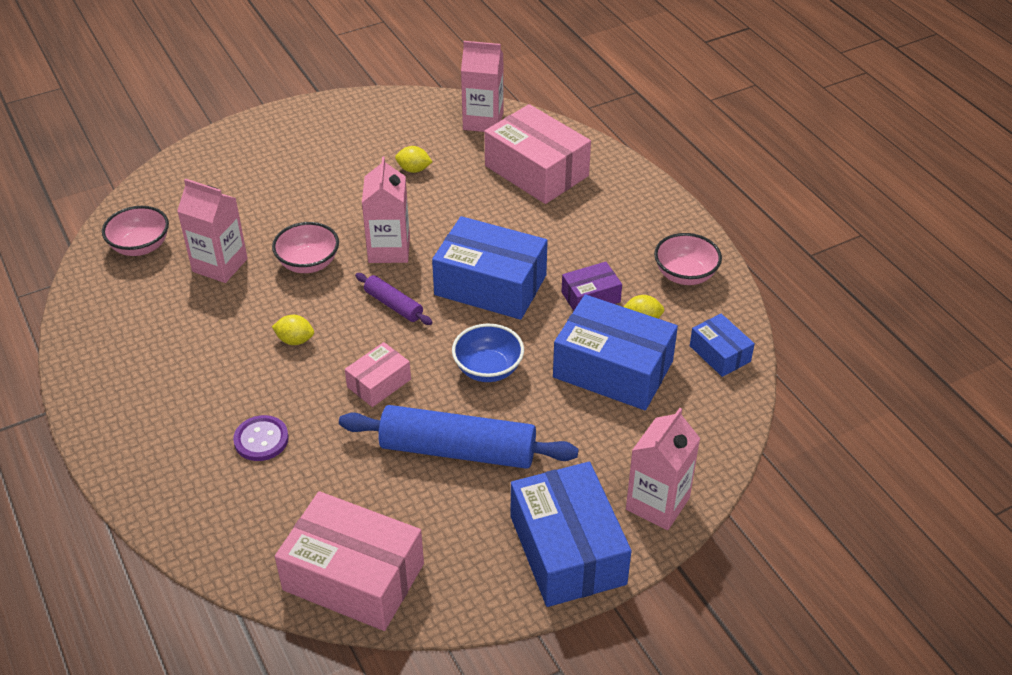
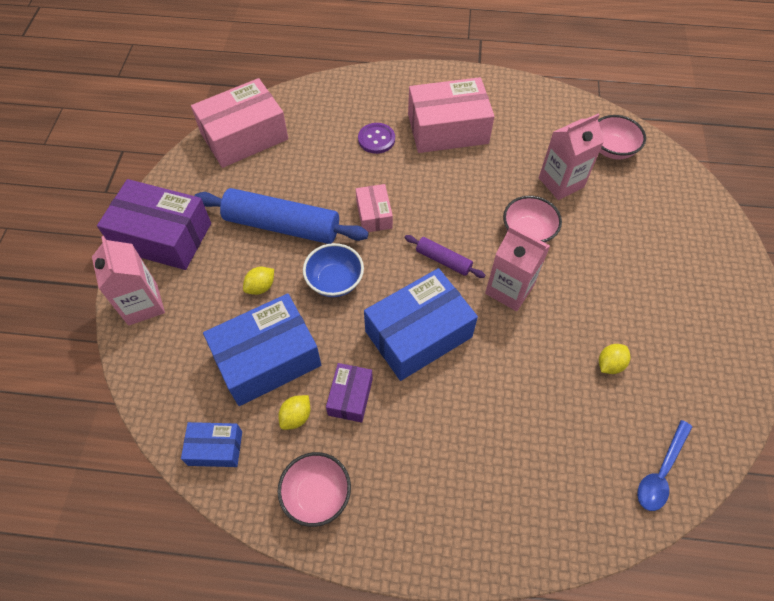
camera: 125 degrees right, 15 degrees up
(295, 340) = (450, 190): yellow lemon -> yellow lemon (261, 287)
(393, 305) = (443, 260): purple rolling pin -> purple rolling pin turned 45 degrees clockwise
(457, 450) = (282, 225): blue rolling pin -> blue rolling pin turned 60 degrees clockwise
(483, 121) = (661, 472): pink carton -> blue spoon
(536, 171) = (547, 469): pink box -> pink box (447, 129)
(567, 550) = (163, 236): blue box -> purple box

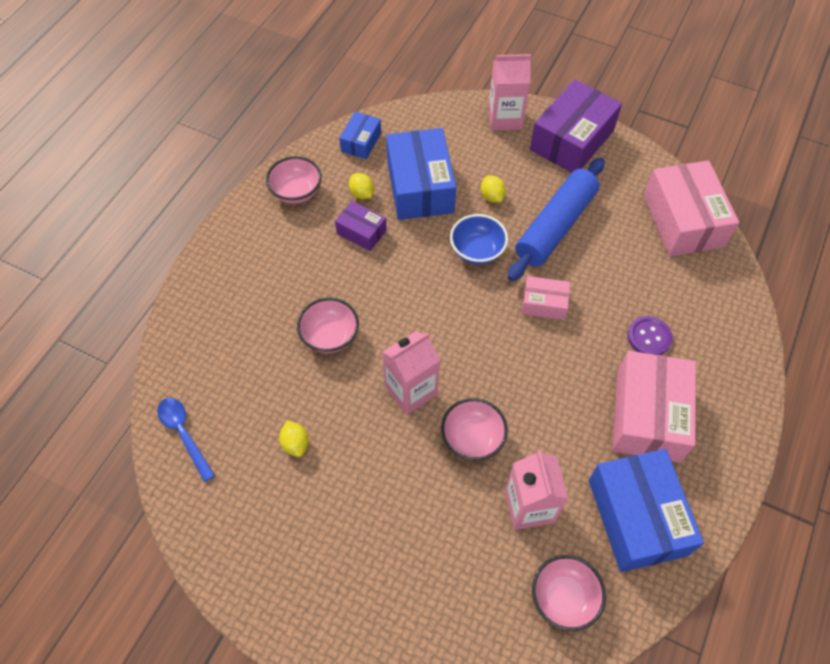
camera: 110 degrees right, 0 degrees up
(418, 334) = (396, 297): blue box -> blue box (637, 517)
(443, 260) = (467, 345): purple rolling pin -> none
(488, 378) = (330, 336): none -> pink bowl

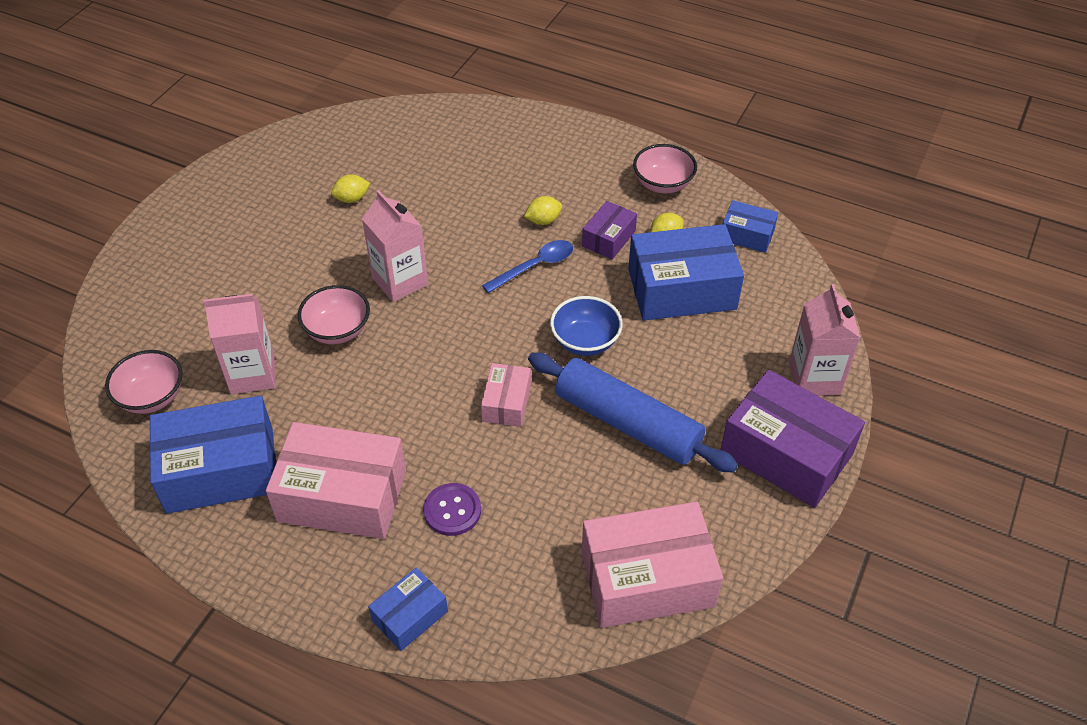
camera: 90 degrees right, 10 degrees down
(184, 434) = (372, 127): blue spoon -> blue spoon (535, 266)
(330, 336) = (471, 218): pink bowl -> none
(492, 196) = (672, 359): yellow lemon -> yellow lemon (543, 220)
(741, 360) = (410, 616): none -> blue box

